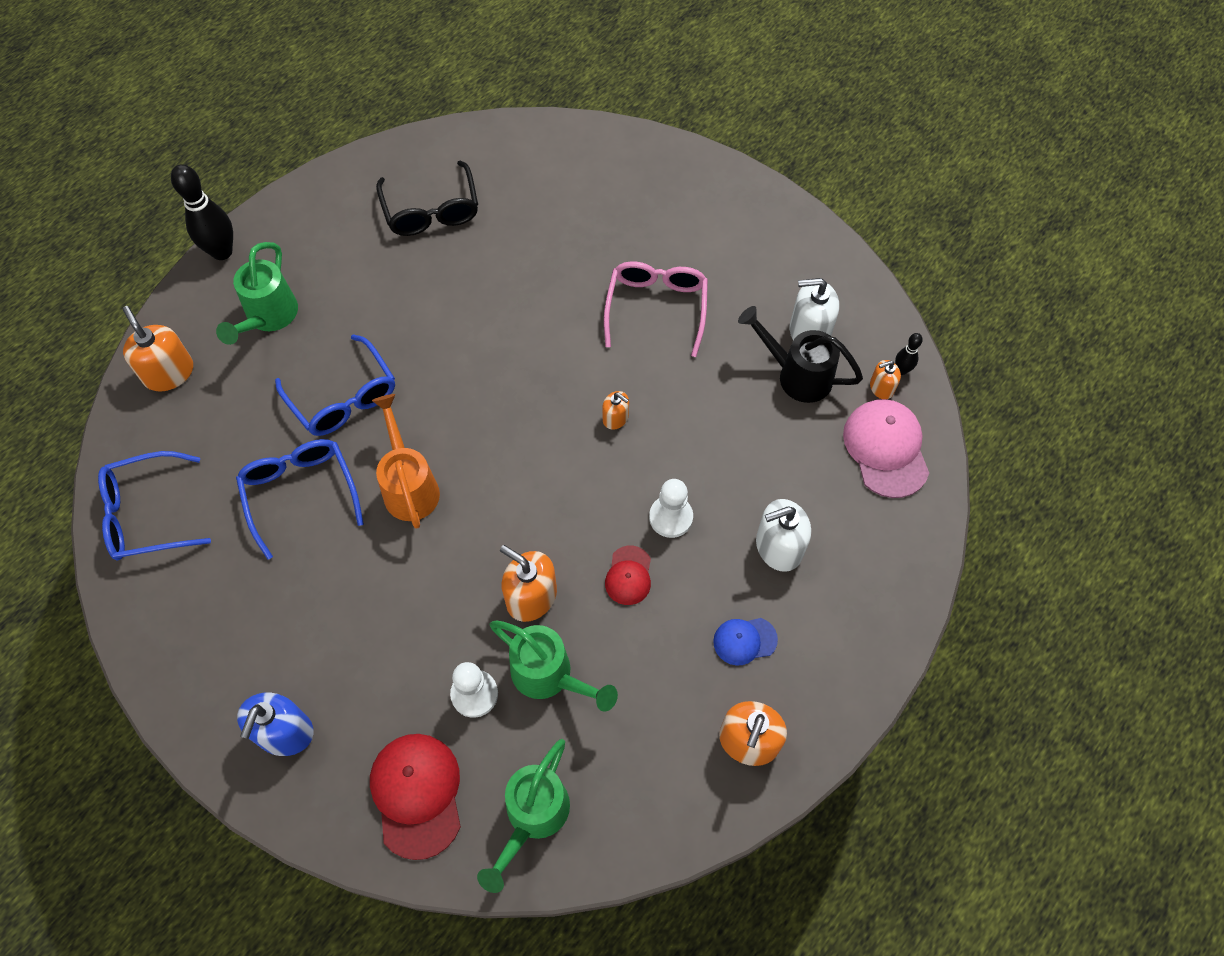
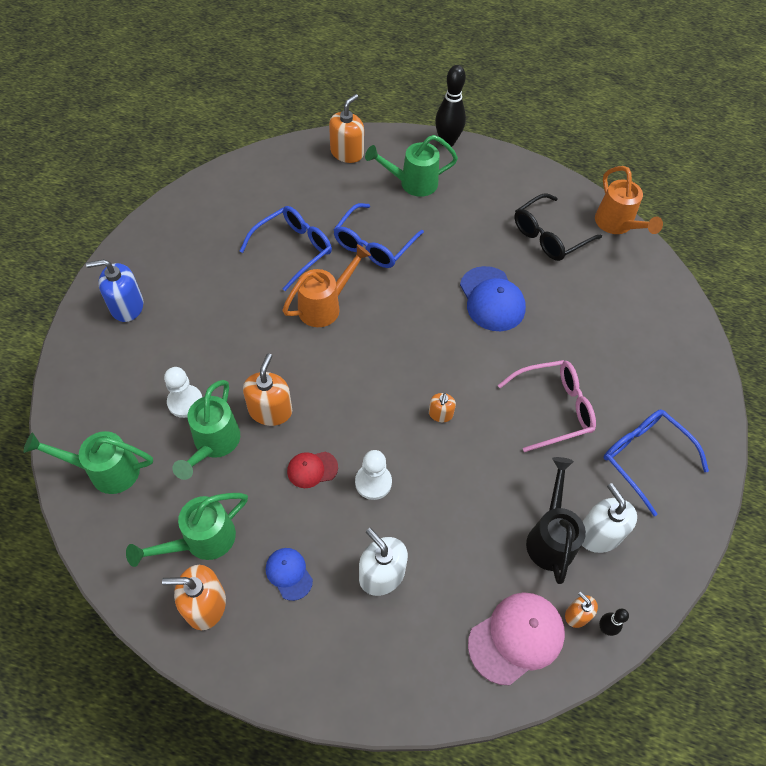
camera: 65 degrees right, 5 degrees down
(147, 514) = (247, 182): blue glasses -> blue glasses (644, 458)
(417, 794) = (104, 395): red cap -> none
(451, 140) = (617, 225): none -> orange watering can
(489, 305) = (492, 299): none -> blue cap
(670, 724) = (202, 540): none -> green watering can

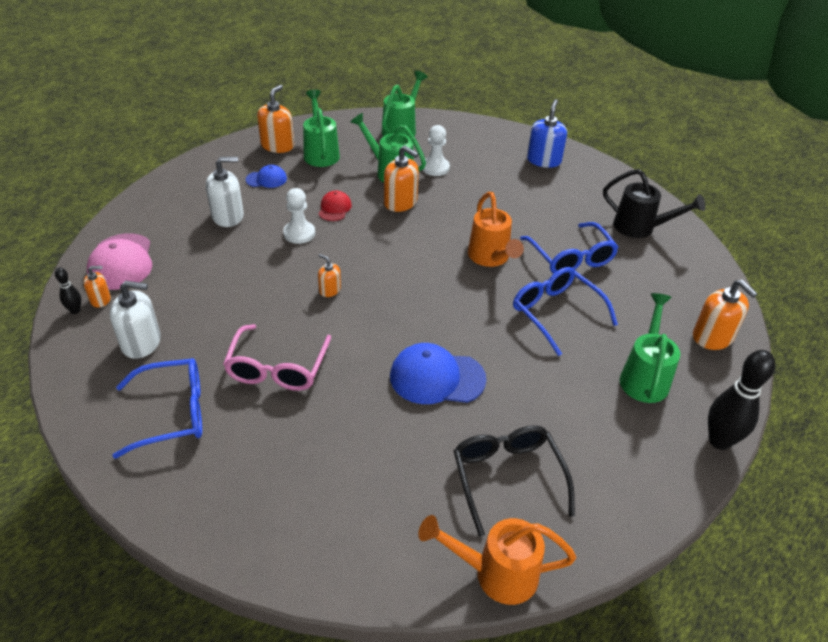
camera: 115 degrees right, 15 degrees down
(550, 537) = (168, 311): black watering can -> black watering can (640, 228)

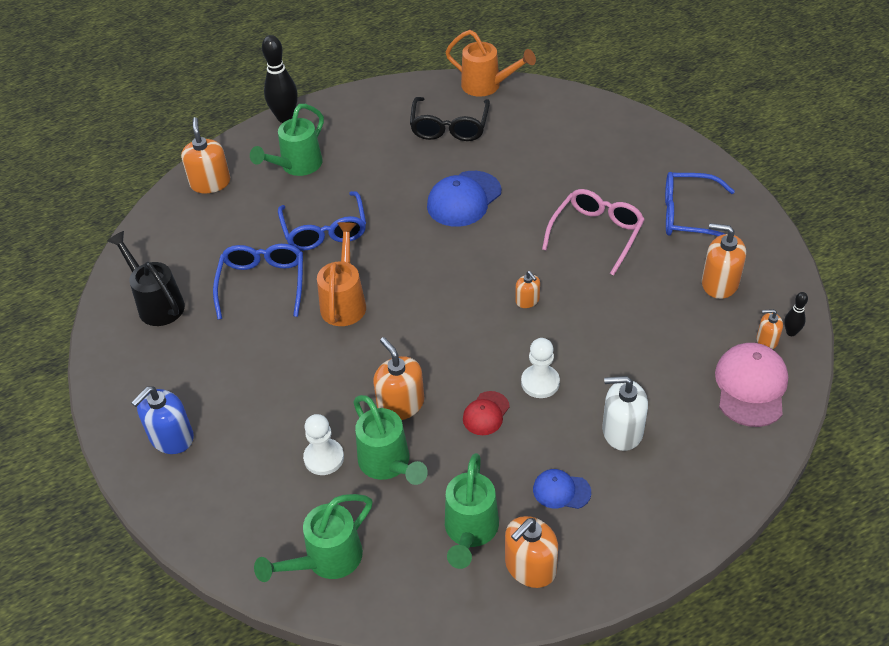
camera: 155 degrees left, 5 degrees up
(141, 342) = (719, 283): white soap dispenser -> orange soap dispenser
(437, 377) = (464, 199): blue cap -> blue cap turned 105 degrees clockwise

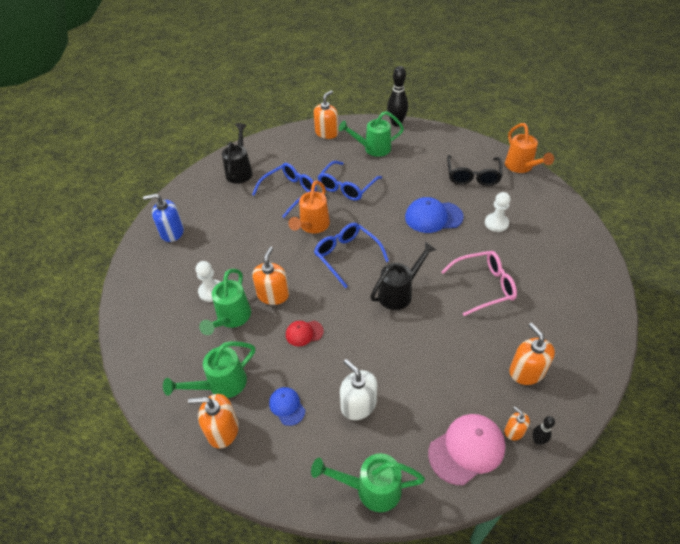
camera: 45 degrees right, 0 degrees up
(326, 560) = (152, 339): green watering can -> green watering can (371, 489)
(344, 302) = (312, 226): orange watering can -> orange watering can turned 150 degrees clockwise
(449, 127) = (472, 176): black glasses -> black glasses turned 45 degrees counterclockwise
(527, 300) = (399, 293): orange soap dispenser -> black watering can
(540, 382) = (350, 340): white pawn -> white pawn (496, 223)
(689, 216) = (557, 317): blue glasses -> blue glasses (347, 256)

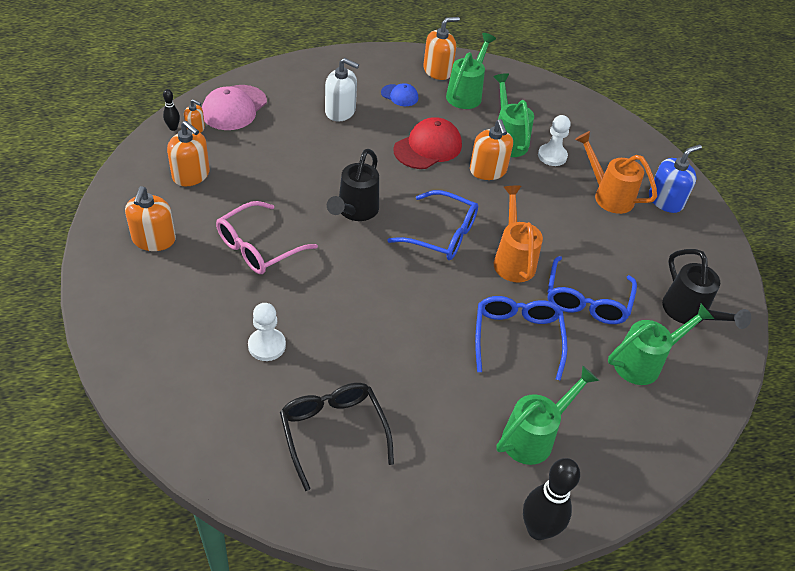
camera: 145 degrees right, 0 degrees up
(304, 333) = (428, 147): red cap -> red cap, size x1.80
(326, 133) = (640, 447): orange soap dispenser -> orange soap dispenser (154, 239)
(371, 489) = (301, 70): green watering can -> green watering can (643, 362)
(433, 217) = (362, 326): blue cap -> none
(521, 167) = (252, 488): orange watering can -> orange watering can (608, 195)

